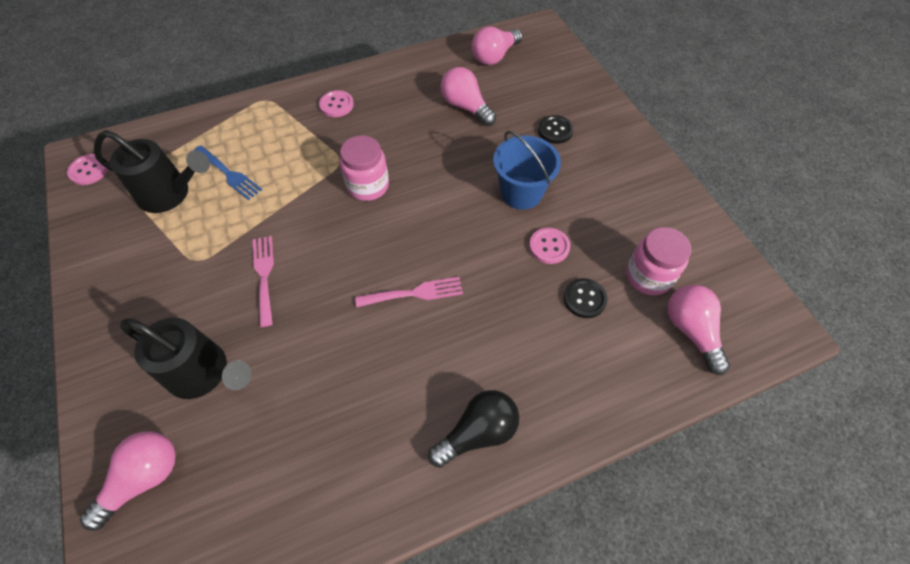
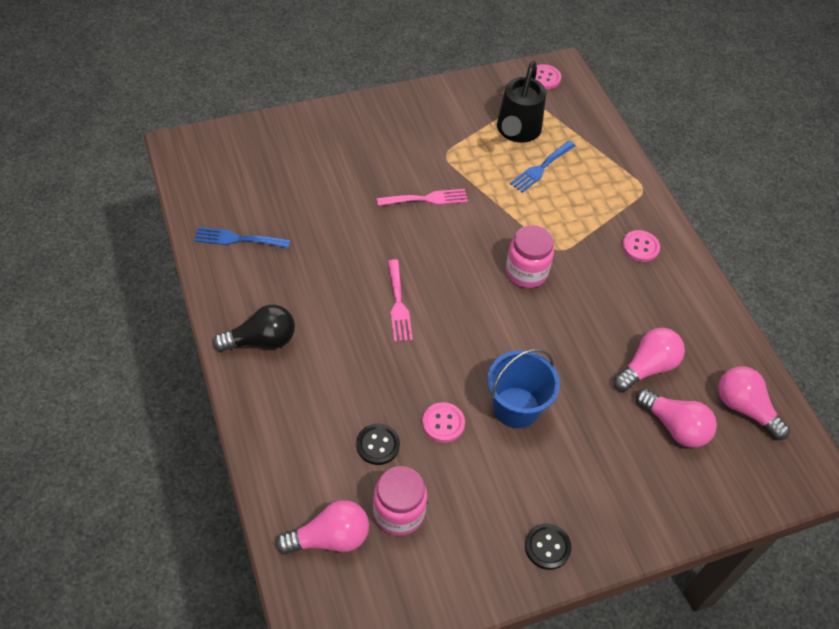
camera: 90 degrees right, 5 degrees down
(144, 478) = (268, 145): pink light bulb -> pink light bulb (675, 427)
(204, 373) = (341, 169): black watering can -> none
(319, 492) = (237, 239): none -> blue fork
(478, 432) = (261, 340): black light bulb -> black light bulb turned 75 degrees counterclockwise
(555, 130) = (613, 457): black button -> black button (547, 547)

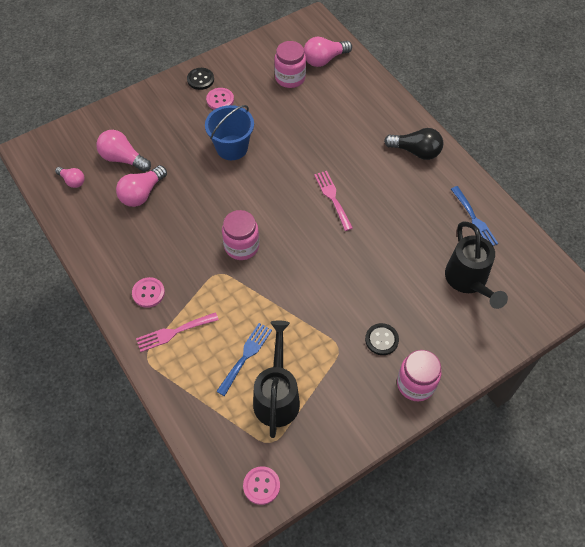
camera: 170 degrees right, 5 degrees up
(237, 239) = (474, 220): blue fork -> blue fork turned 75 degrees clockwise
(261, 340) = (416, 151): black light bulb -> black light bulb turned 135 degrees counterclockwise
(282, 181) = (468, 281): none -> black watering can
(378, 445) = (314, 108): black button -> black button (381, 340)
(382, 112) = (415, 384): none -> pink jar
(426, 199) = (340, 294): pink fork -> pink fork (173, 332)
(443, 423) = (277, 128): pink button -> pink button (220, 100)
(744, 408) = (72, 181): pink light bulb -> pink light bulb, size x0.61

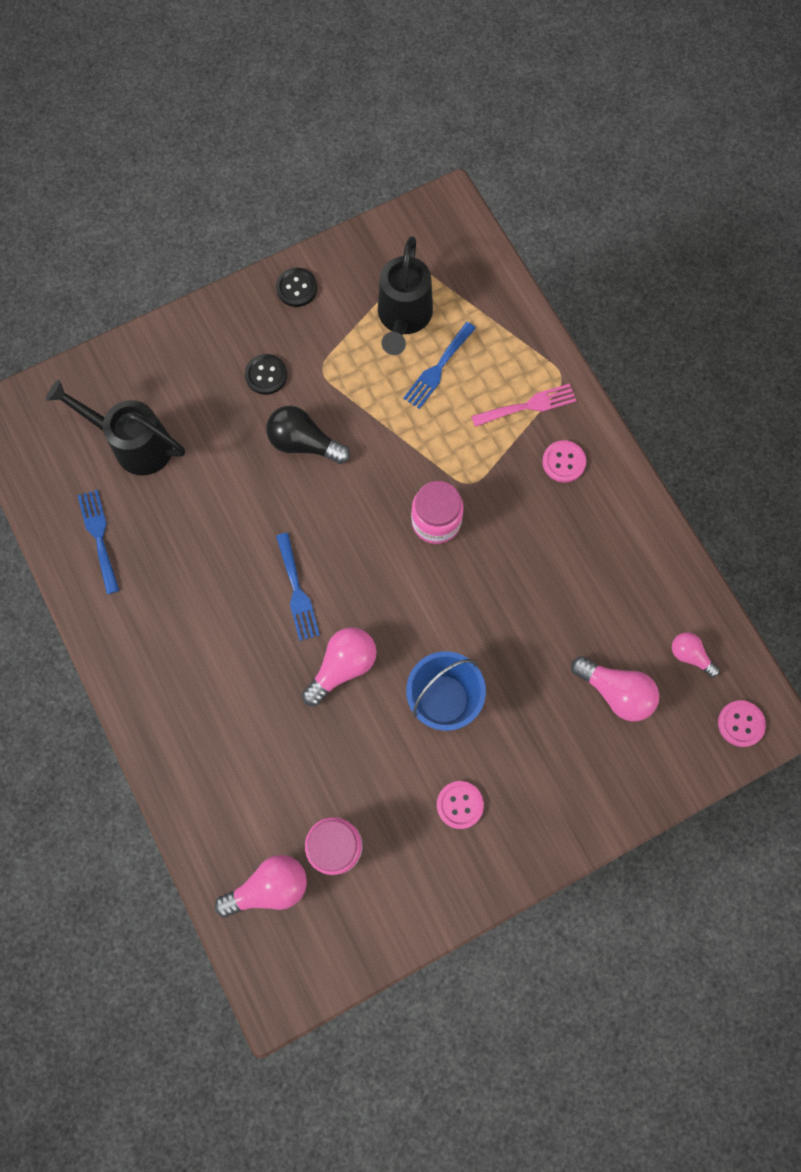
camera: 175 degrees left, 15 degrees up
(142, 194) = (582, 623): pink light bulb -> pink light bulb (343, 666)
(200, 79) = (493, 857): black button -> black button (296, 288)
(261, 486) = (428, 227): pink button -> pink button (740, 724)
(332, 197) = (297, 591): pink fork -> blue fork
(415, 384) = (236, 319): pink jar -> none
(416, 151) = (153, 666): black light bulb -> black light bulb (304, 443)
(468, 281) = (134, 444): black watering can -> black watering can turned 60 degrees counterclockwise

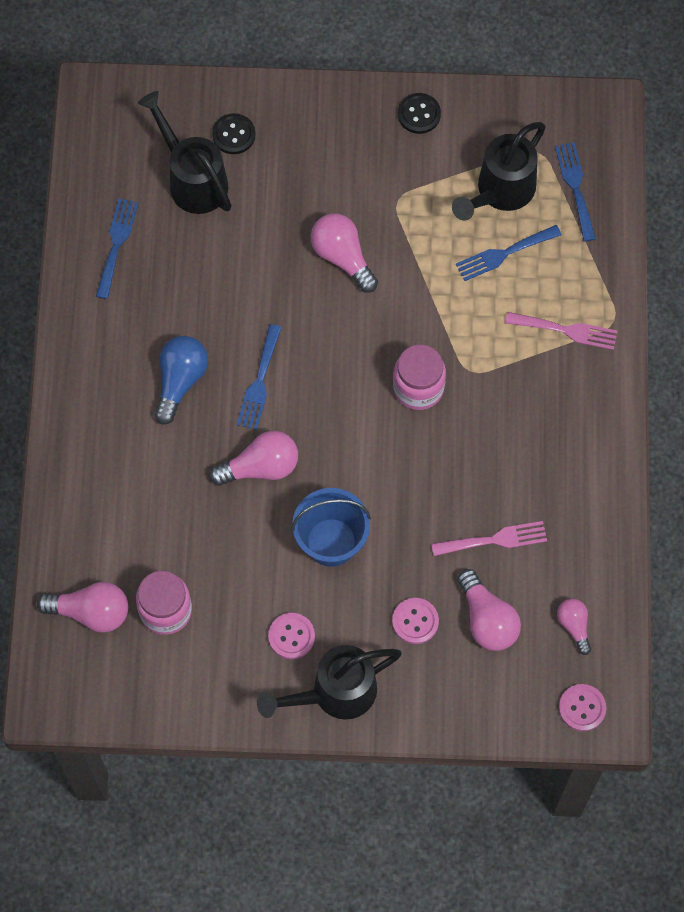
camera: 30 degrees right, 5 degrees down
(227, 628) = (180, 381): none -> blue light bulb
(266, 375) = (344, 179): black button -> black button (233, 135)
(304, 443) = (342, 257): black light bulb -> pink light bulb
(462, 282) = (575, 187): none -> blue fork
(528, 834) = (335, 693): none -> black watering can
(563, 462) = (567, 397): pink button -> pink button (415, 621)
(579, 618) = (495, 540): none -> pink fork

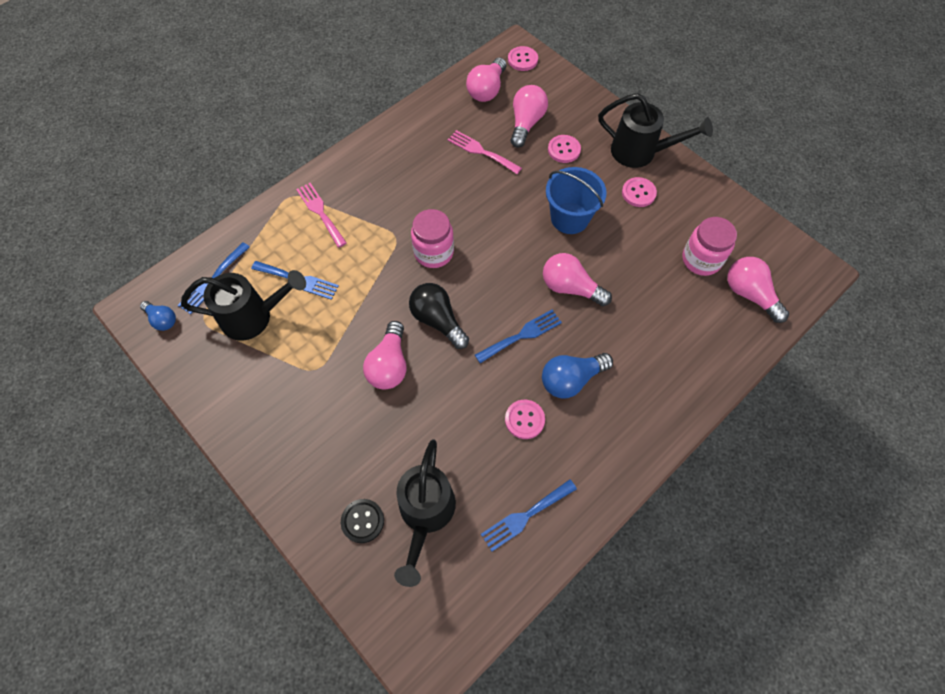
camera: 135 degrees left, 5 degrees down
(187, 313) = (524, 419): none -> pink button
(345, 329) = (437, 320): none -> black light bulb
(419, 114) = (234, 413): black button -> none
(570, 122) = (162, 320): none -> blue light bulb
(574, 626) = (487, 90): pink light bulb -> pink light bulb, size x1.64

